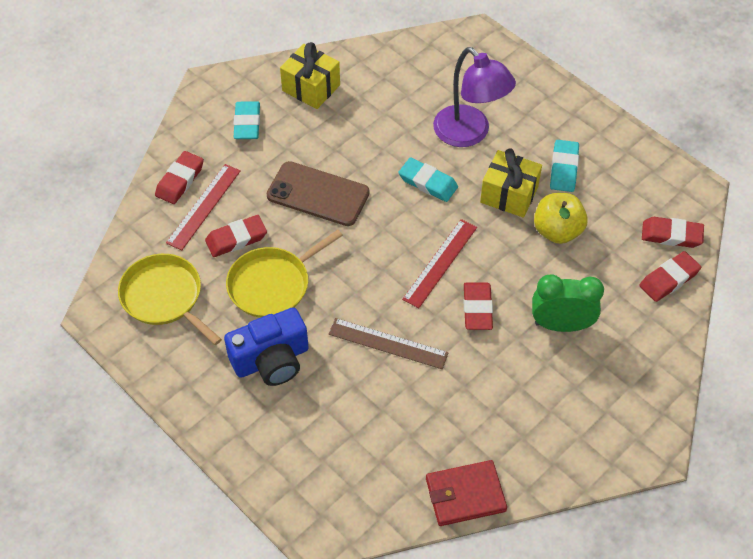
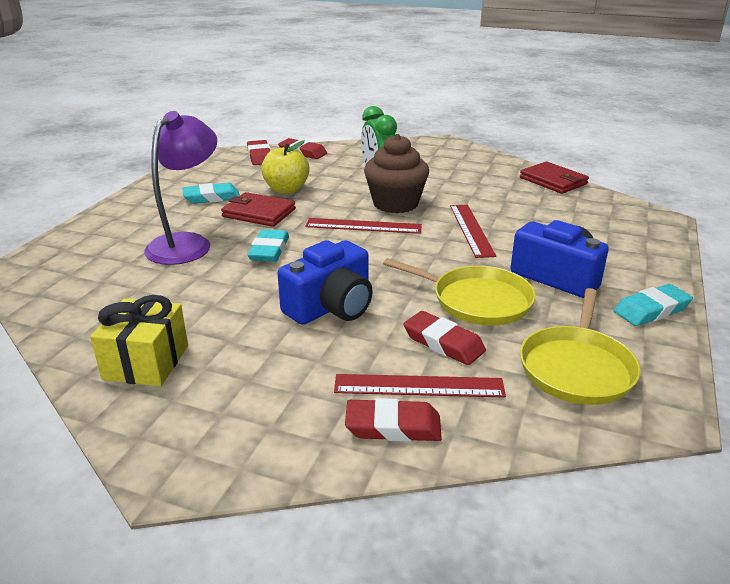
camera: 115 degrees left, 25 degrees down
(247, 123) = (243, 399): turquoise eraser -> turquoise eraser (651, 310)
(318, 194) = (331, 307): brown phone -> blue camera
(388, 343) = (471, 230): brown ruler -> red ruler
(477, 308) = (395, 204): red eraser -> brown cupcake
(509, 195) = (259, 213): yellow gift -> red wallet

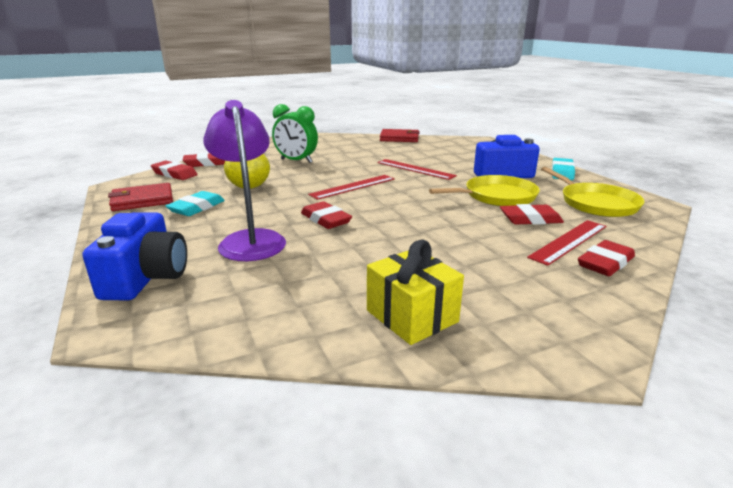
camera: 45 degrees left, 5 degrees down
(259, 213) = (262, 203): red wallet -> red wallet (142, 200)
(269, 250) = (325, 219): turquoise eraser -> red eraser
(331, 307) = (440, 230): blue camera -> blue camera (146, 277)
(395, 204) = (343, 171): brown cupcake -> none

